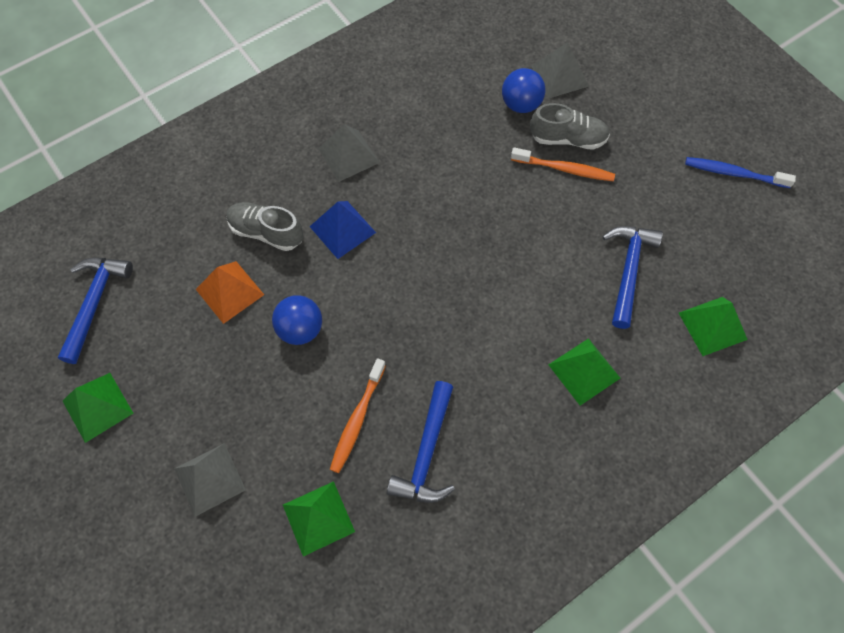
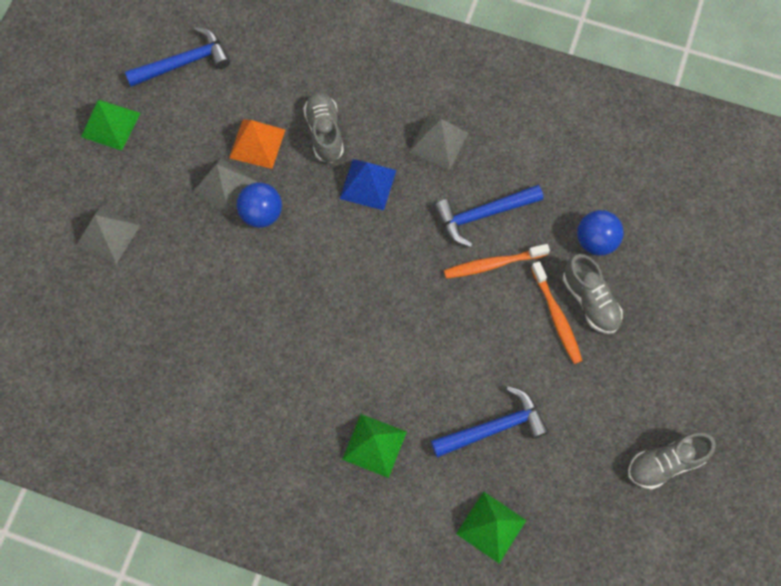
camera: 55 degrees right, 5 degrees up
(318, 518) = (127, 326): green pyramid -> none
(357, 420) = (218, 303): orange toothbrush -> orange toothbrush (493, 264)
(426, 453) = (225, 369): blue hammer -> blue hammer (482, 215)
(559, 76) = (653, 254): grey pyramid -> grey pyramid (225, 186)
(734, 173) = (665, 463): blue toothbrush -> grey shoe

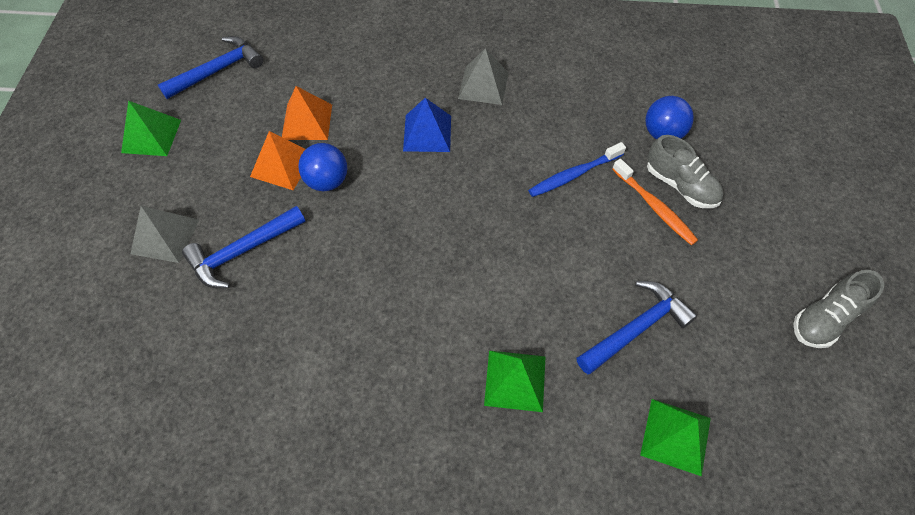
camera: 15 degrees left, 10 degrees down
(225, 186) = (282, 165): grey pyramid -> orange pyramid
(324, 132) = (371, 99): grey shoe -> none
(482, 215) = (547, 135): blue hammer -> blue hammer (242, 252)
(493, 264) = (574, 175): orange toothbrush -> blue toothbrush

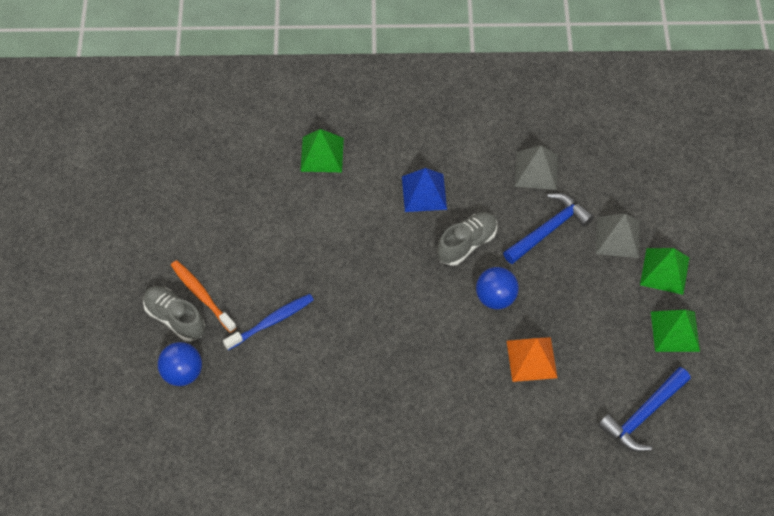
camera: 175 degrees right, 0 degrees up
(282, 165) = (540, 310): orange pyramid -> none
(427, 133) = (411, 355): blue pyramid -> blue pyramid (424, 192)
(483, 85) = (361, 418): grey pyramid -> grey pyramid (536, 170)
(636, 328) = (230, 195): blue hammer -> none
(675, 436) = (212, 129): green pyramid -> green pyramid (664, 271)
(824, 319) = (84, 213): grey shoe -> grey shoe (467, 244)

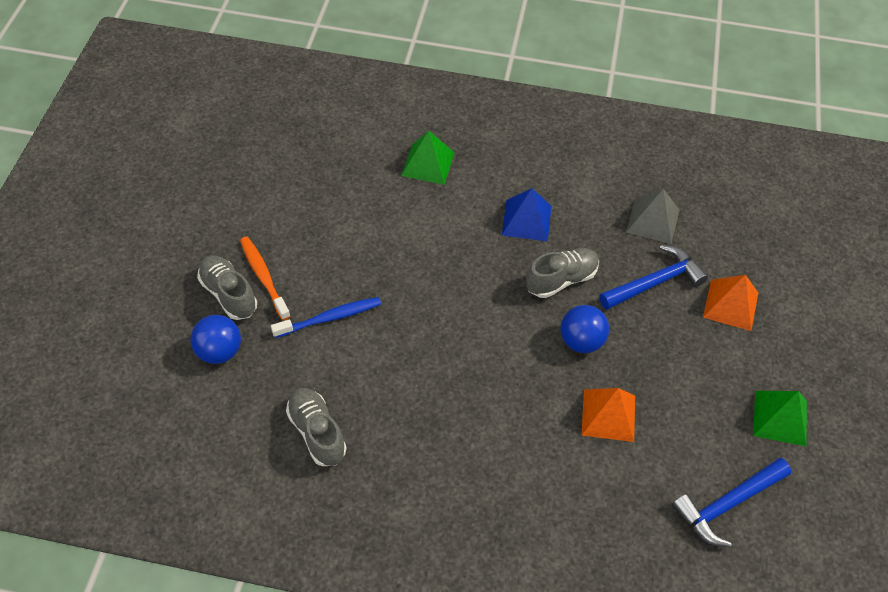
camera: 10 degrees right, 5 degrees down
(288, 427) = (317, 432): none -> grey shoe
(617, 237) = (731, 305): grey pyramid -> orange pyramid
(664, 271) = (778, 350): green pyramid -> none

